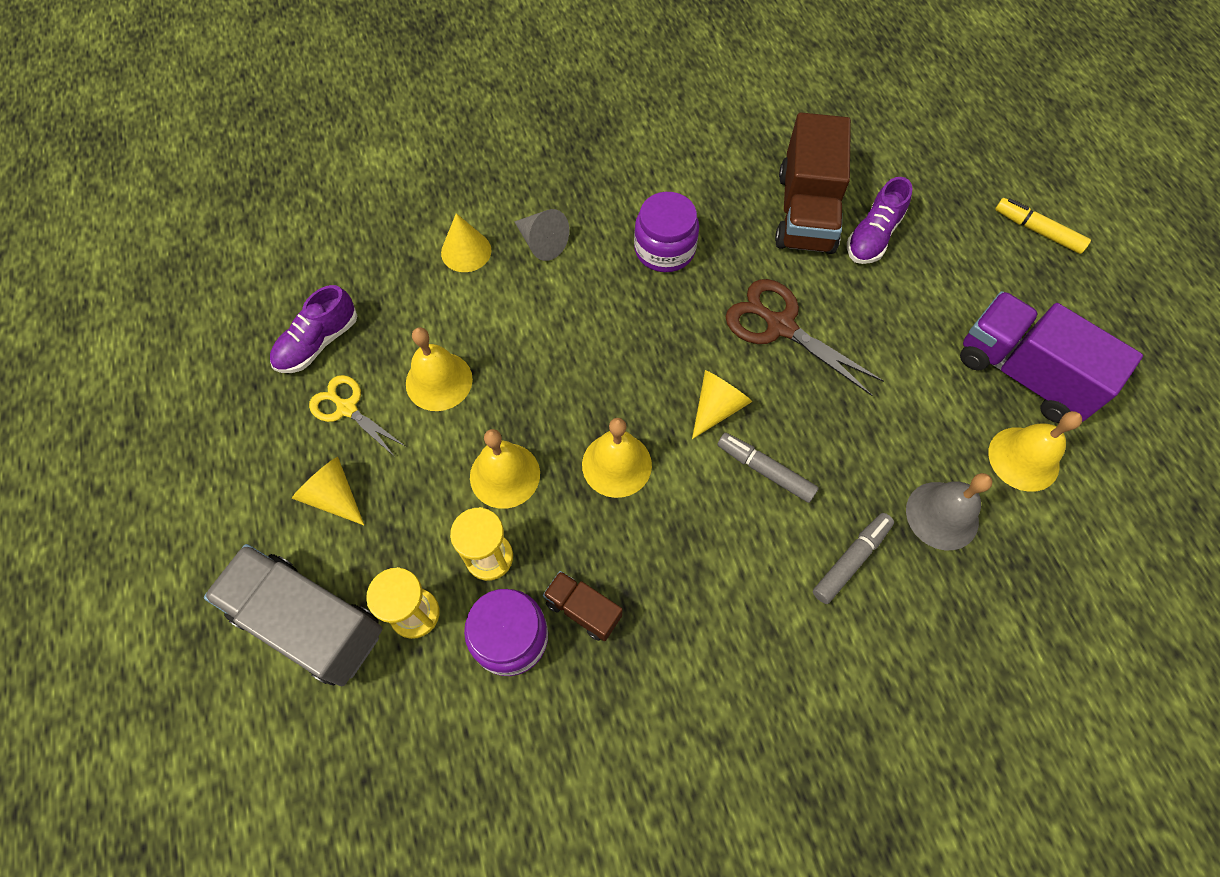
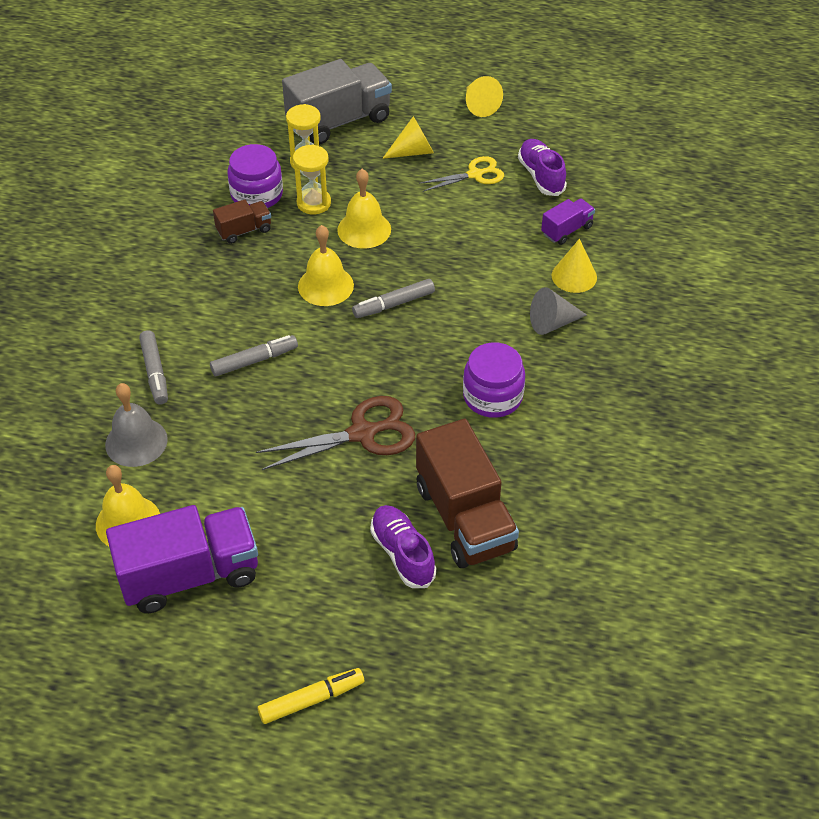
camera: 120 degrees right, 15 degrees down
(399, 284) = (566, 230): none -> purple truck
(439, 381) = (463, 223): yellow bell -> none
(602, 384) = (394, 304): none -> grey marker
(717, 407) = (324, 359): yellow cone -> yellow cone (479, 105)
(806, 212) = (465, 518): brown truck -> brown truck turned 150 degrees counterclockwise

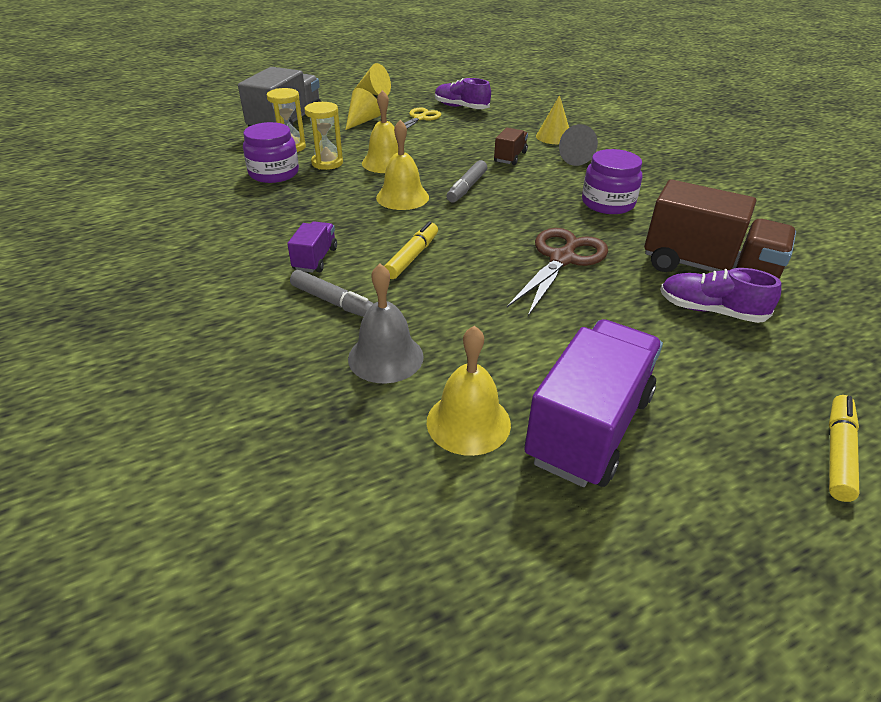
camera: 40 degrees left, 10 degrees down
(244, 230) = (291, 193): brown truck -> brown truck (510, 157)
(254, 361) = (412, 257): grey marker -> yellow marker
(566, 230) = (515, 122): purple truck -> purple truck (315, 259)

